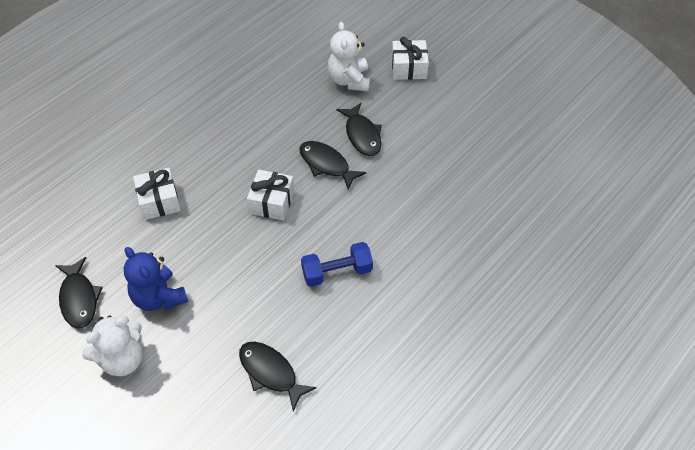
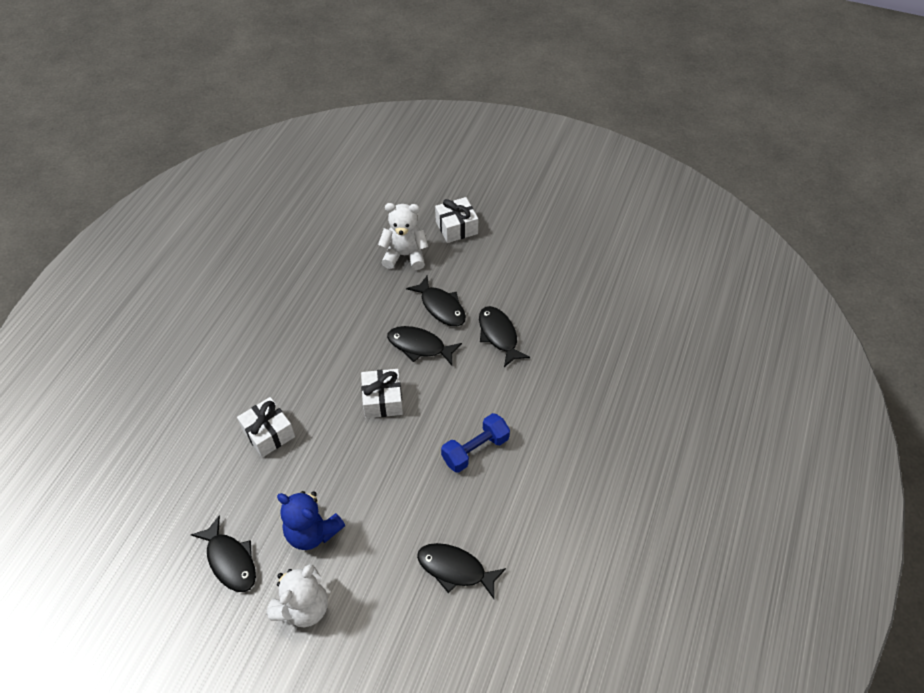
camera: 20 degrees left, 0 degrees up
(349, 80) = (405, 255): white teddy bear -> white teddy bear turned 120 degrees clockwise
(405, 175) = (498, 335): none -> black fish

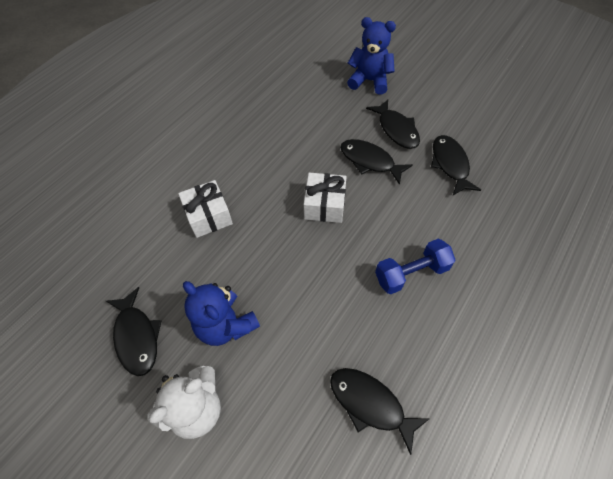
camera: 15 degrees right, 5 degrees up
(405, 255) = (369, 81): white teddy bear -> blue teddy bear
(456, 227) = (421, 65): white gift -> none

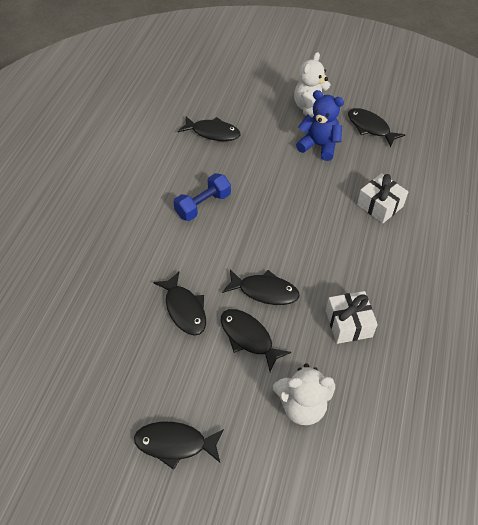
camera: 160 degrees right, 5 degrees down
(324, 205) = (289, 238): white gift -> white gift (348, 323)
(369, 81) = (302, 405): blue teddy bear -> white teddy bear
(468, 81) = (175, 444): none -> black fish

